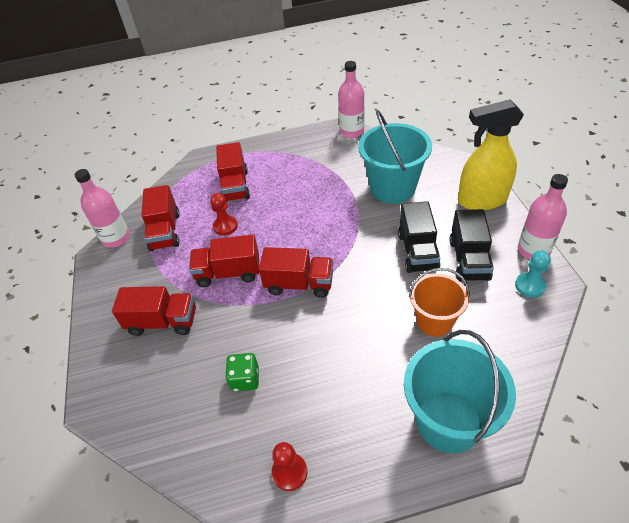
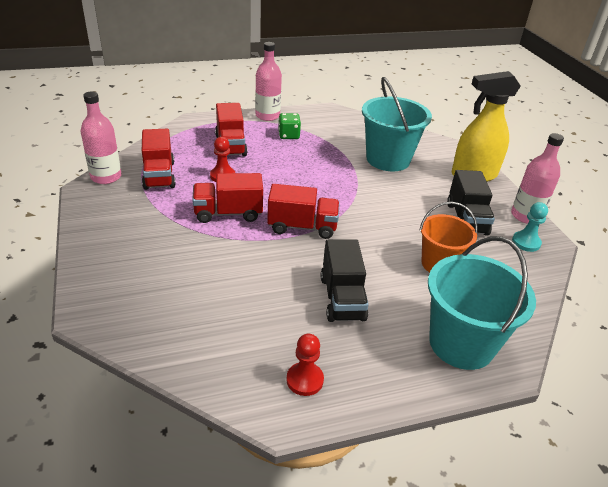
camera: 10 degrees left, 10 degrees down
(163, 322) = (160, 248): red truck -> none
(245, 379) = (251, 300): green dice -> green dice (289, 135)
(352, 131) = (344, 113): pink bottle -> pink bottle (267, 116)
(417, 251) = (417, 209): black truck -> black truck (342, 298)

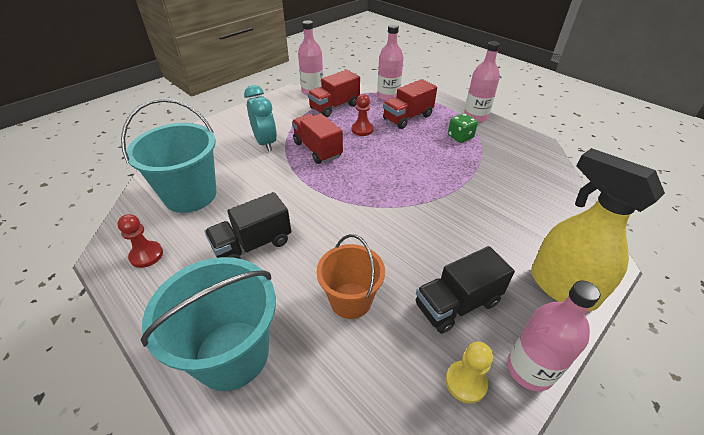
camera: 65 degrees right, 5 degrees up
(177, 242) = (265, 143): none -> turquoise clock
(180, 139) = (388, 96): none -> pink bottle
(302, 227) = (333, 190): red truck -> none
(388, 159) = (501, 206): turquoise bucket -> turquoise bucket (190, 195)
(526, 242) = (466, 382): turquoise pawn -> yellow pawn

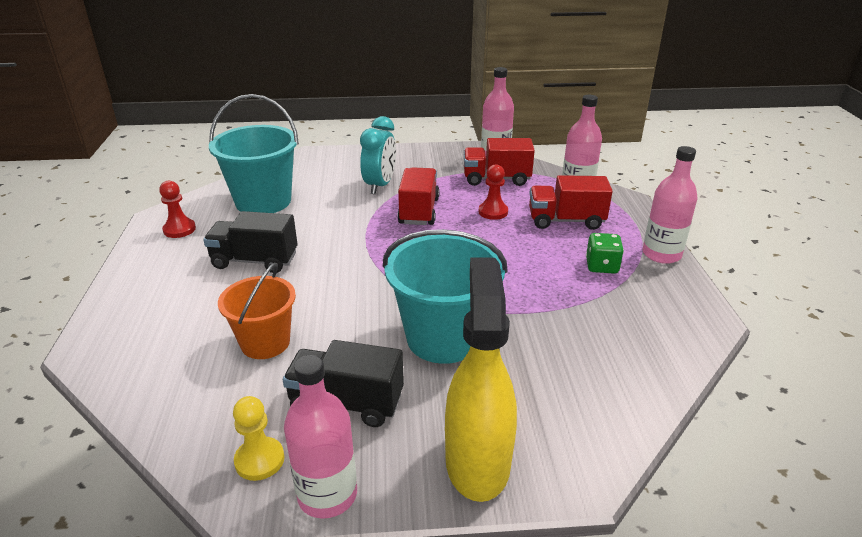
camera: 40 degrees right, 10 degrees down
(232, 354) = (140, 324): turquoise bucket -> turquoise bucket (443, 338)

